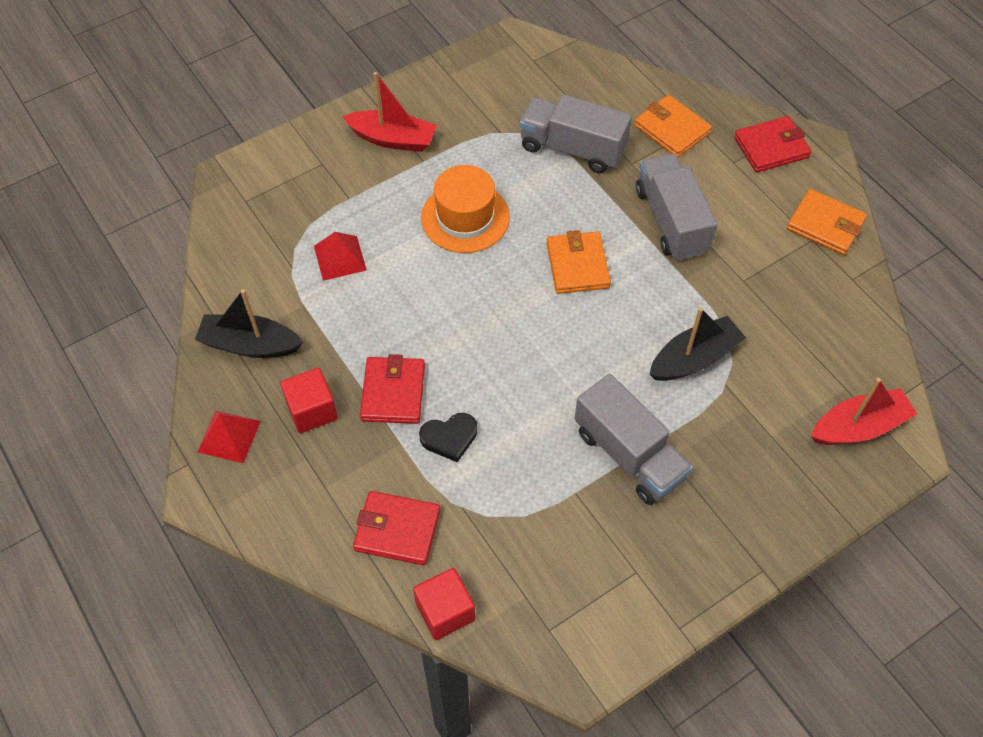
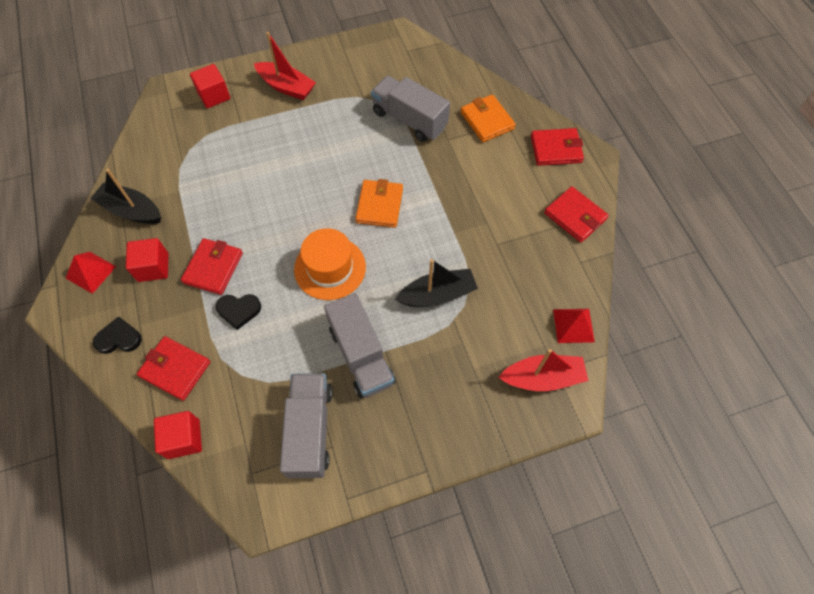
camera: 15 degrees right, 5 degrees up
(298, 170) = (214, 96): none -> red cube
(305, 510) = (119, 338): none -> black heart
(340, 258) = (216, 163): red pyramid -> red pyramid (573, 325)
(465, 217) = (314, 153): orange hat -> orange hat (330, 268)
(671, 221) = (460, 188): grey truck -> grey truck (310, 430)
(825, 225) = (575, 216): orange wallet -> red wallet

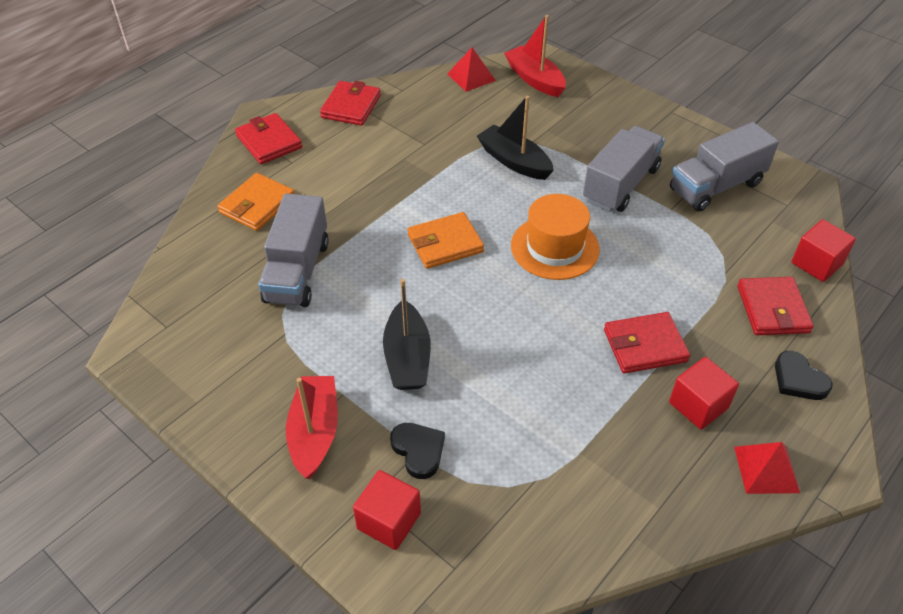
camera: 120 degrees left, 15 degrees down
(131, 210) = (653, 488): black boat -> black boat (407, 357)
(239, 310) = (667, 294): black heart -> black heart (418, 450)

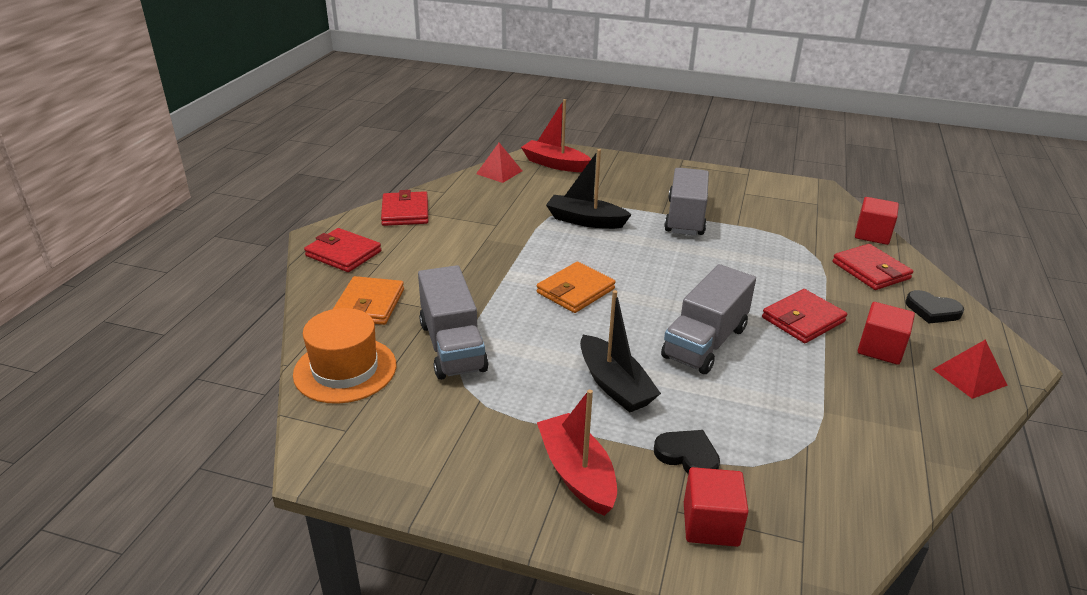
camera: 25 degrees left, 15 degrees down
(555, 247) = (671, 271): orange hat -> orange hat (345, 370)
(716, 186) = (757, 203): grey truck -> grey truck (705, 342)

